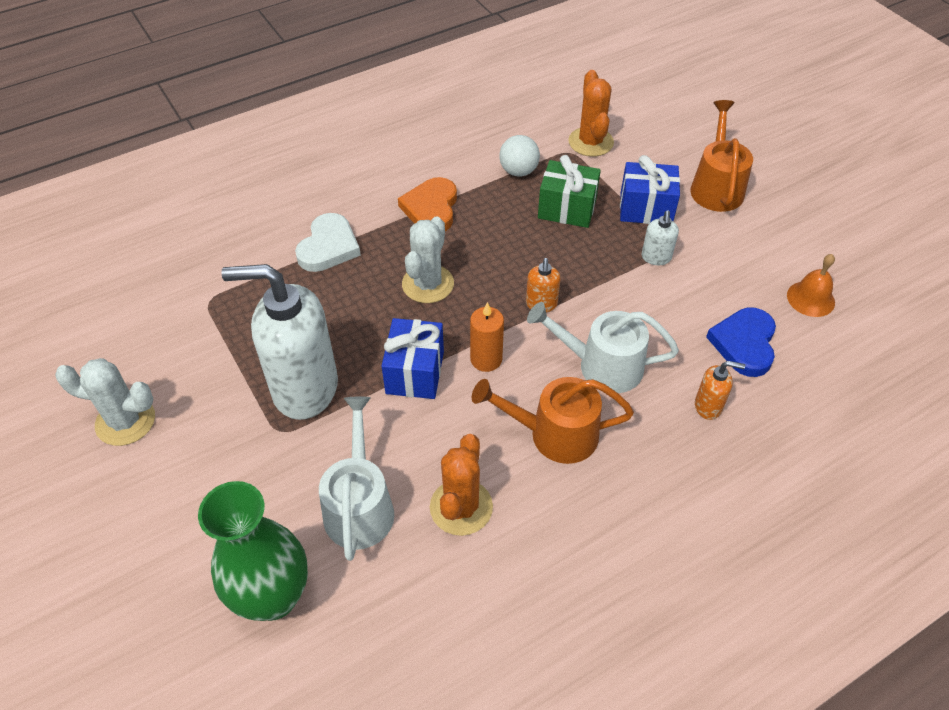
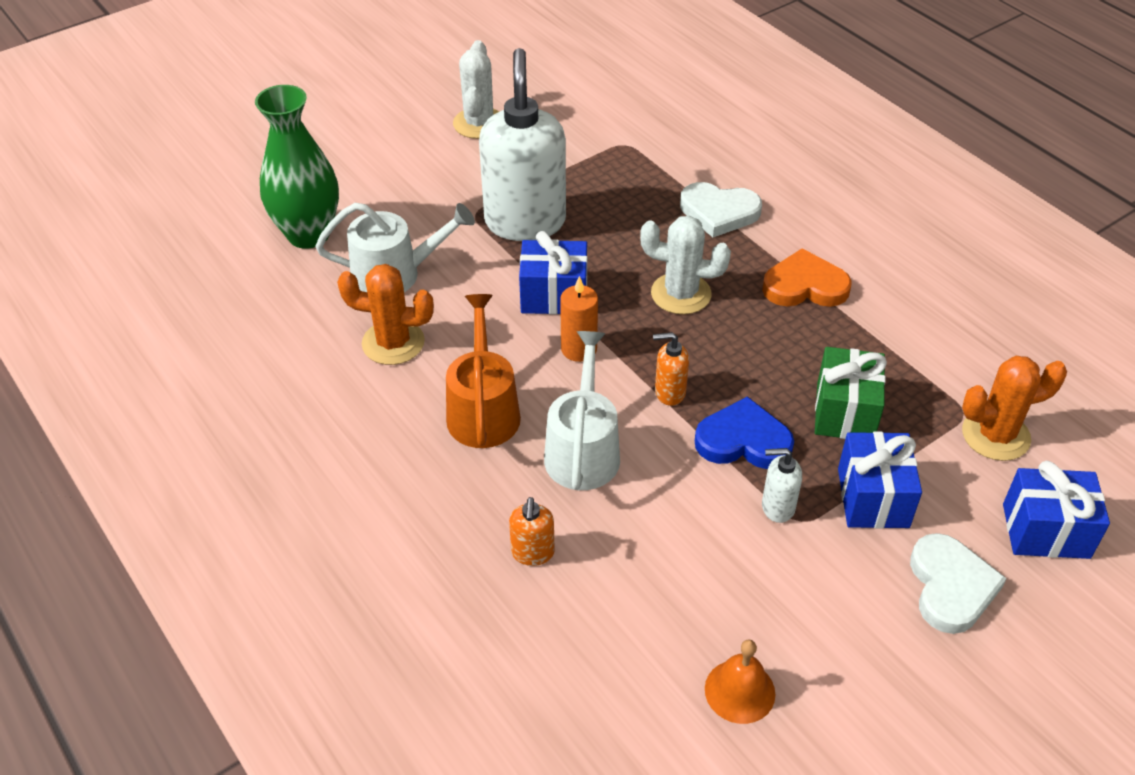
camera: 85 degrees right, 5 degrees down
(518, 171) = (902, 361): white ball -> none
(669, 138) = (1046, 531): none -> blue gift
(716, 187) = (950, 587): orange watering can -> white heart
(744, 344) = (639, 599): blue heart -> blue heart (743, 440)

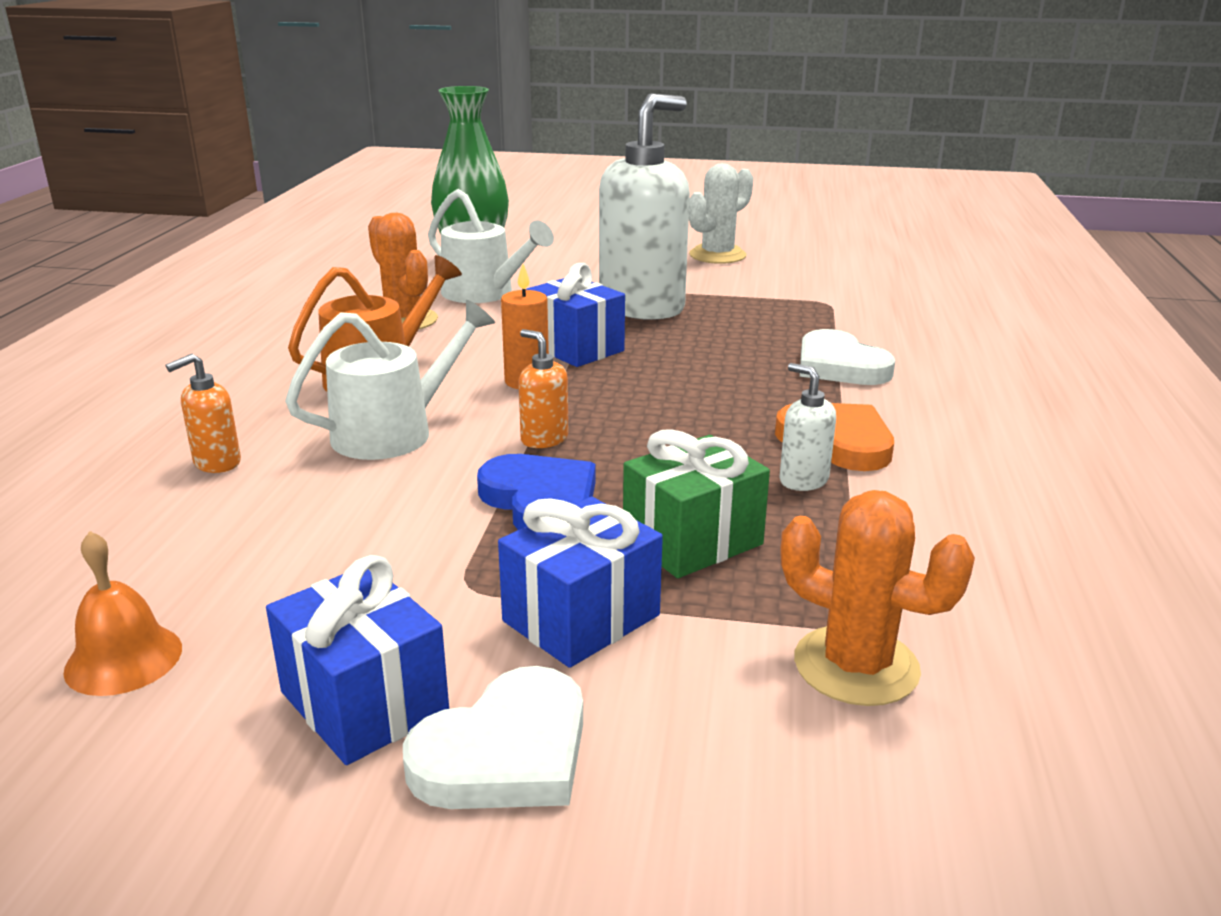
camera: 45 degrees right, 20 degrees down
(681, 294) = (691, 392): white cactus -> none
(777, 507) = (467, 561): white soap dispenser -> white soap dispenser (803, 480)
(1046, 531) = (749, 799): blue gift -> blue gift (364, 702)

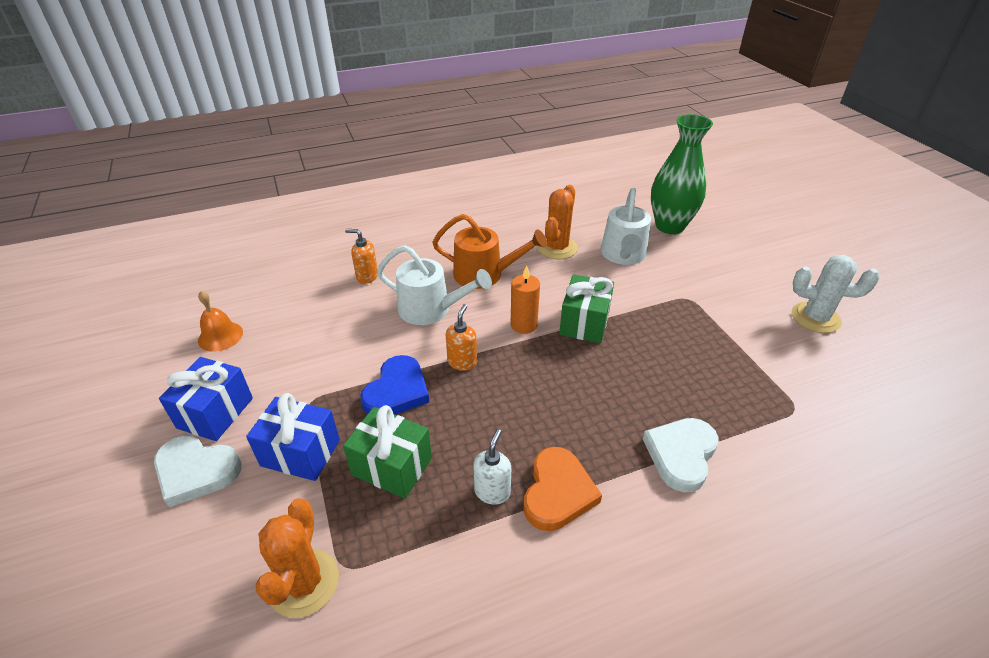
camera: 60 degrees right, 15 degrees up
(575, 348) = (584, 323): blue gift -> green gift
(642, 307) = (676, 322): white soap dispenser -> none

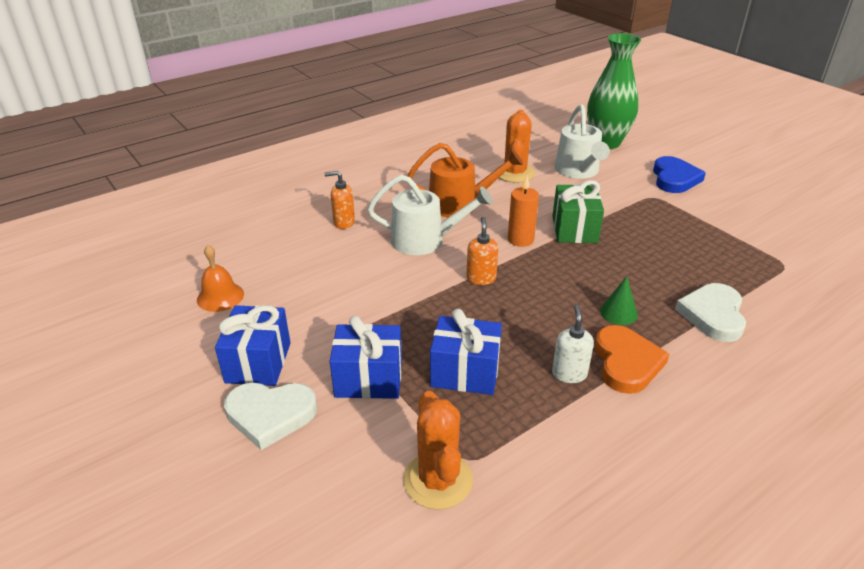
camera: 15 degrees left, 5 degrees down
(392, 466) = (465, 372): green gift -> blue gift
(397, 391) = (432, 312): blue heart -> blue heart (674, 178)
(580, 430) = (618, 312): none -> green cone
(815, 318) = (765, 196): white cactus -> none

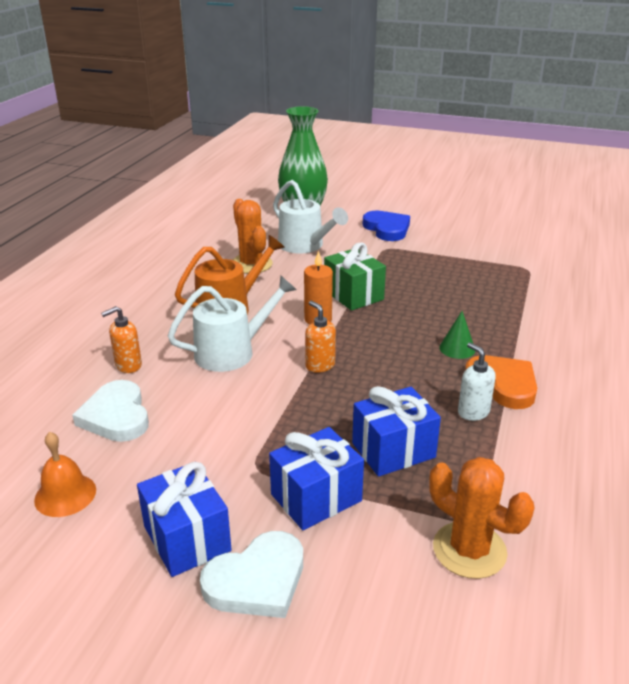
camera: 35 degrees left, 5 degrees down
(713, 315) = (521, 323): white heart -> white heart (116, 416)

